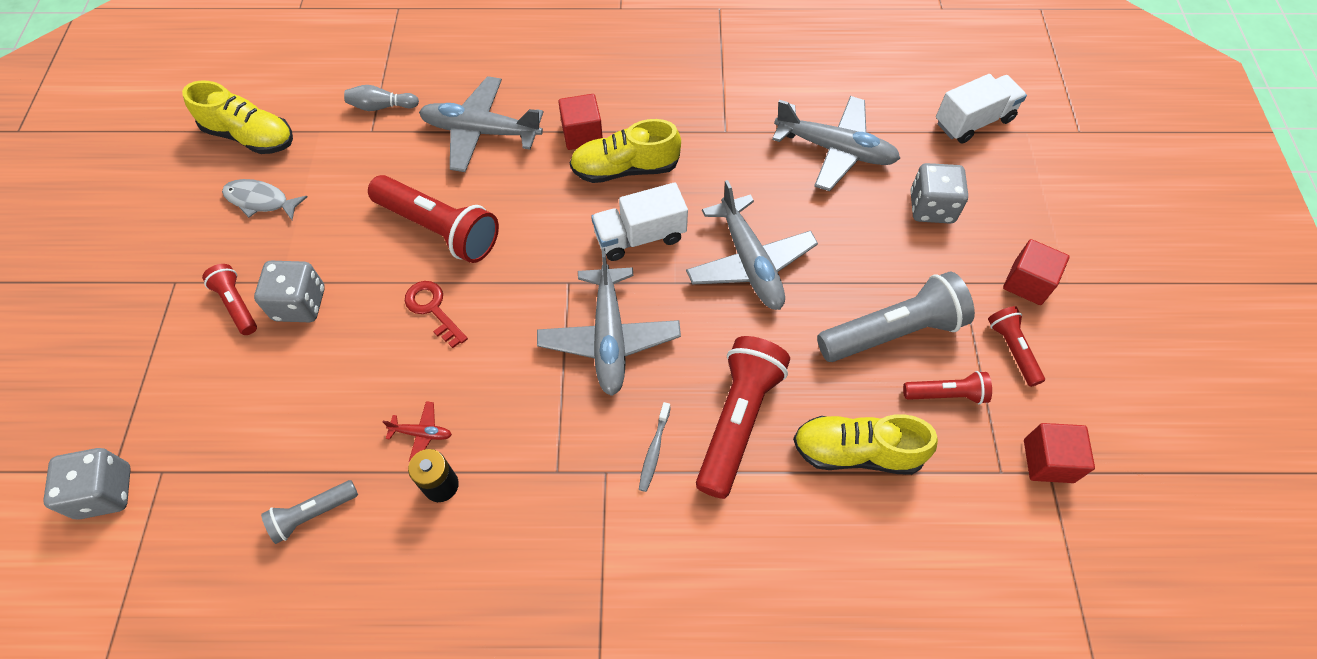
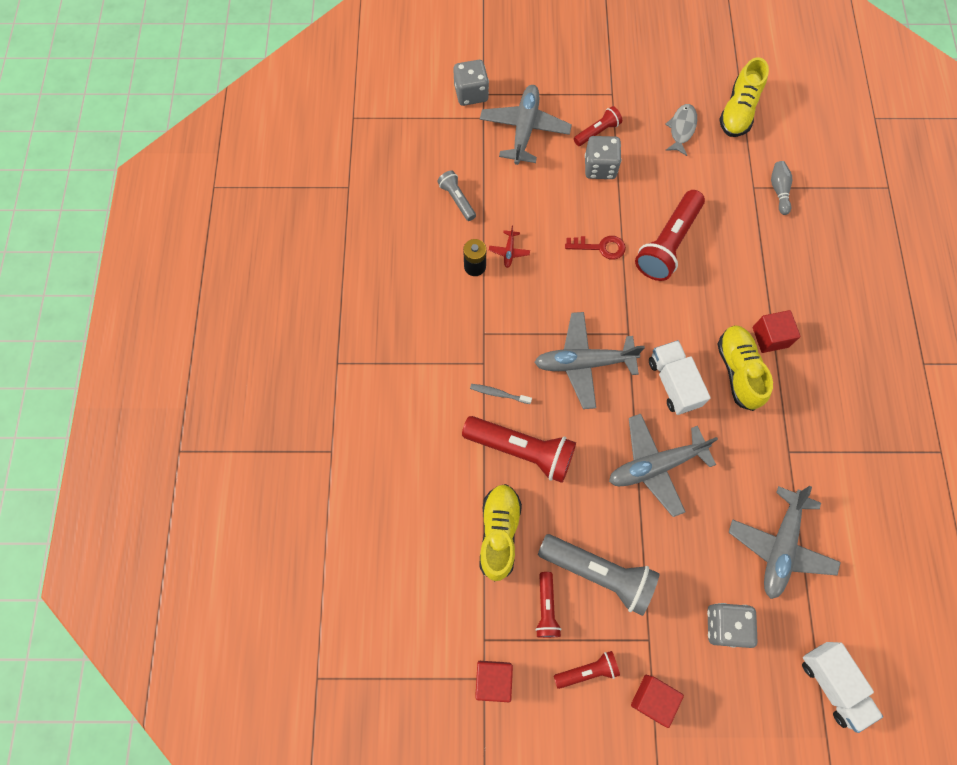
camera: 90 degrees right, 10 degrees up
(433, 309) = (600, 247): red key -> red key turned 45 degrees clockwise
(481, 132) = (762, 262): grey plane -> grey plane (524, 129)
(893, 332) = (598, 573): grey flashlight -> grey flashlight turned 45 degrees counterclockwise

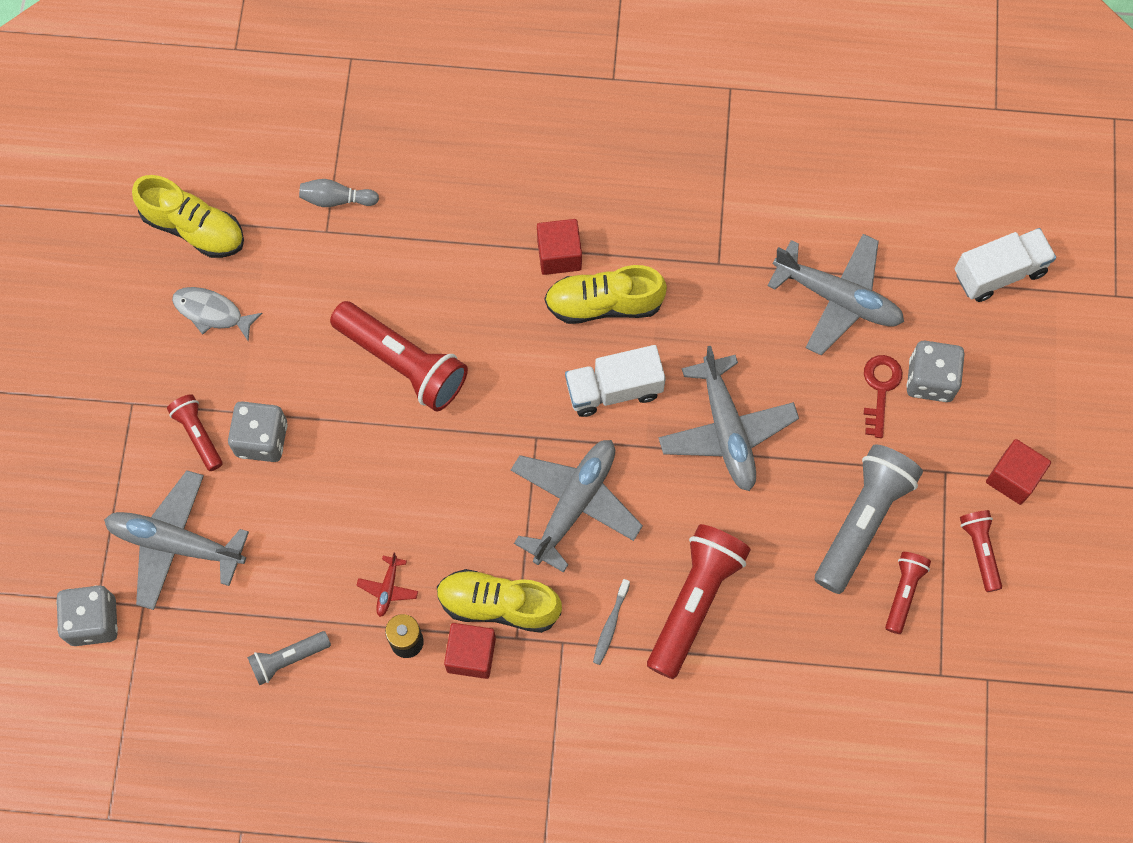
camera: 85 degrees left, 0 degrees up
(493, 679) = (988, 668): red cube -> red cube (471, 655)
(499, 533) = (805, 643): yellow shoe -> yellow shoe (498, 605)
(509, 251) = (388, 588): red plane -> red plane turned 90 degrees clockwise
(546, 608) = (903, 592): red flashlight -> red flashlight turned 75 degrees counterclockwise
(583, 363) = (574, 503): grey plane -> grey plane turned 150 degrees counterclockwise
(600, 247) = (397, 456): red key -> red key (880, 389)

